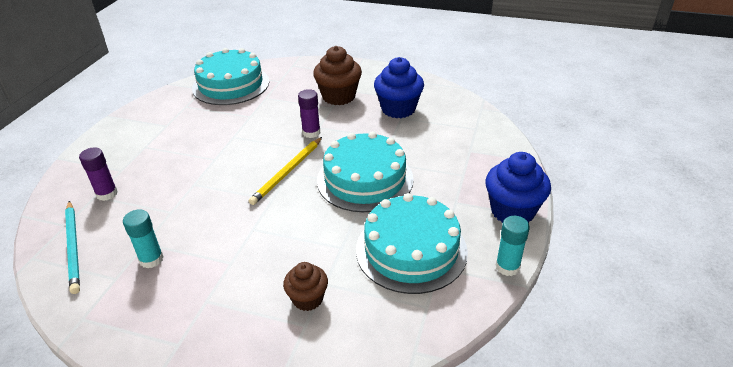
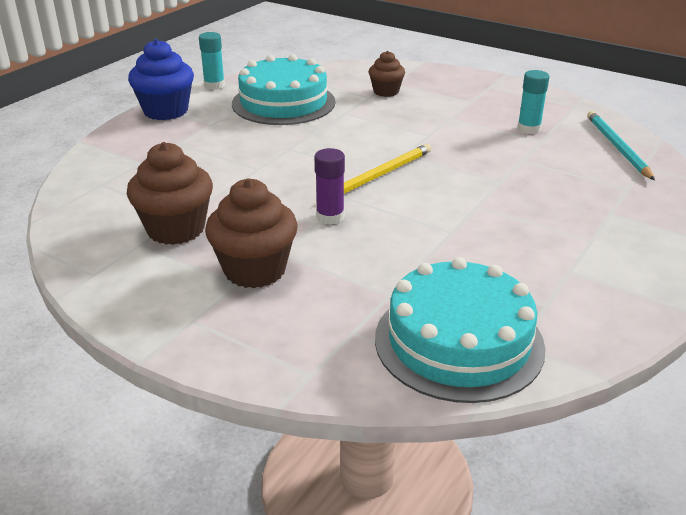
camera: 165 degrees left, 5 degrees down
(107, 194) = (612, 188): purple glue stick -> none
(365, 179) = (290, 154): turquoise cake -> none
(398, 109) = (176, 229): blue cupcake -> brown cupcake

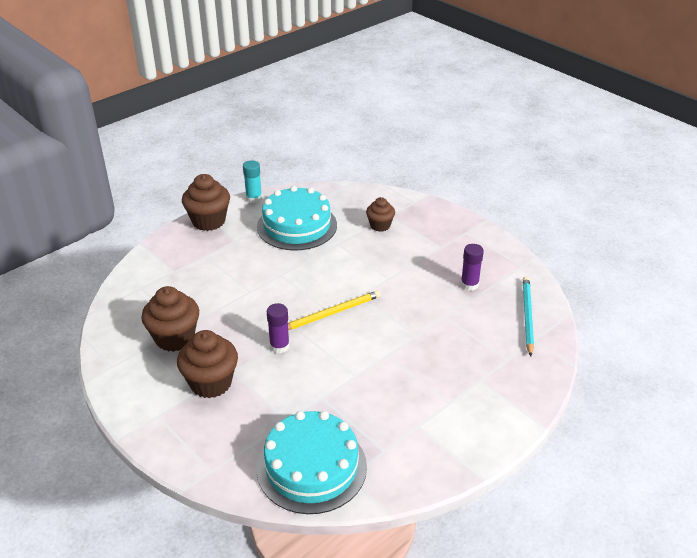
camera: 15 degrees right, 5 degrees up
(166, 111) = (208, 221): blue cupcake -> brown cupcake
(528, 128) = (469, 284): turquoise glue stick -> purple glue stick

